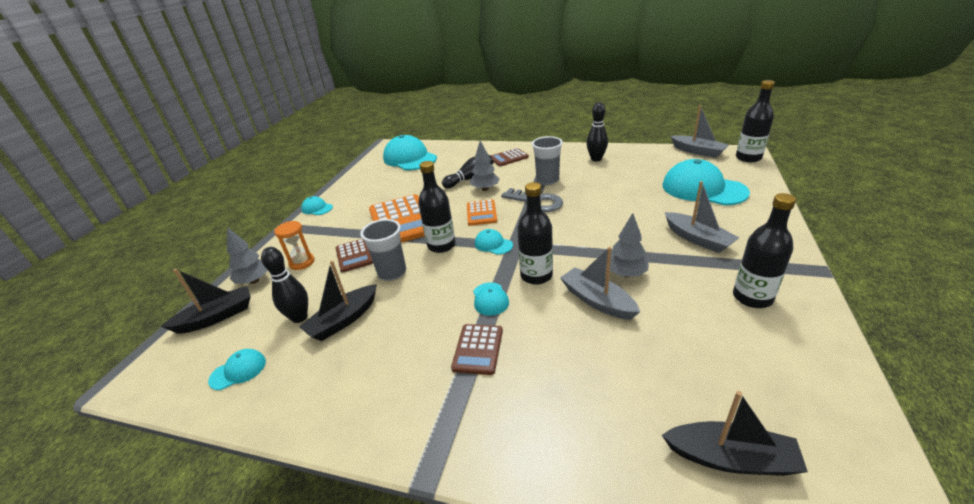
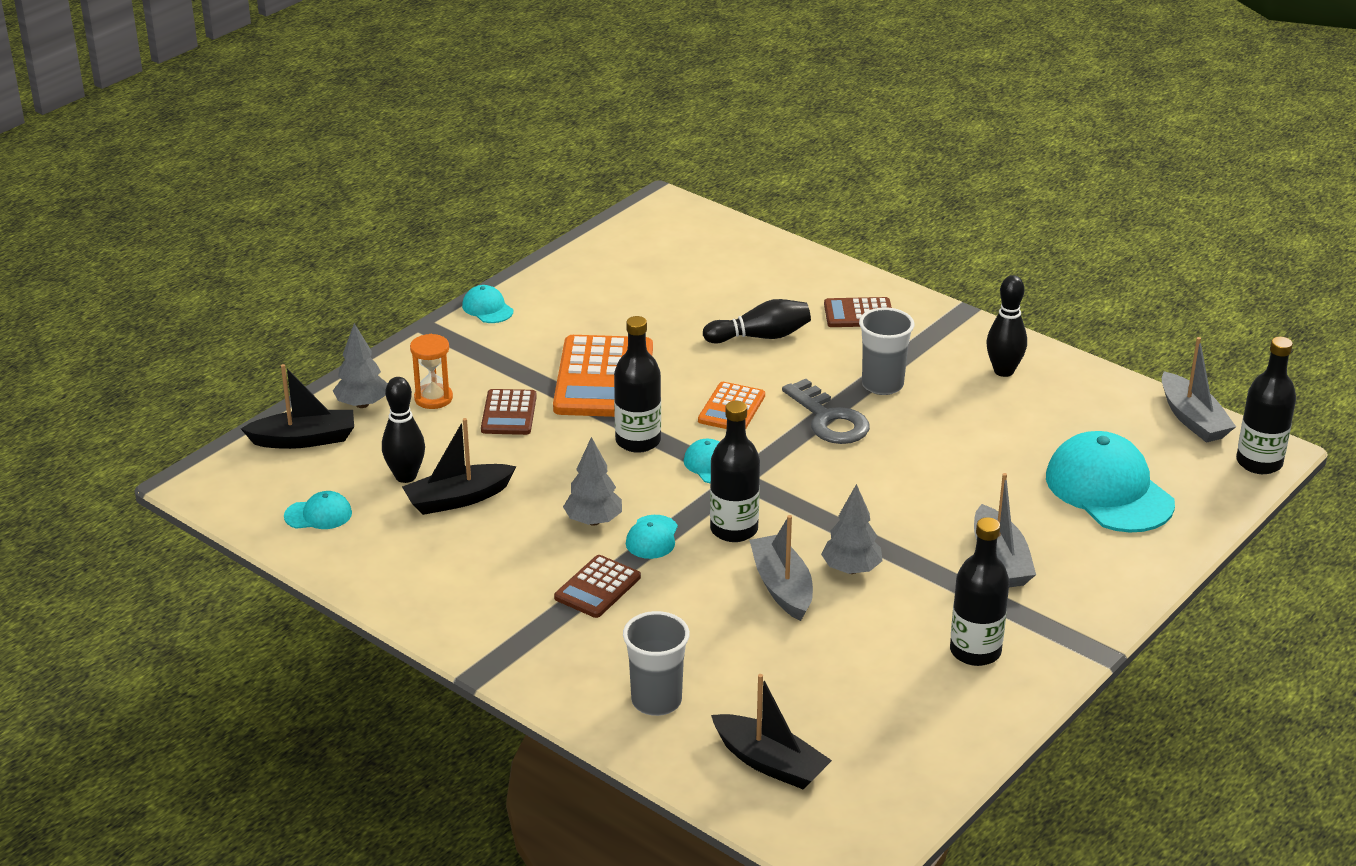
camera: 20 degrees right, 0 degrees up
(392, 272) = (548, 457): grey cup -> grey cup (656, 701)
(410, 158) = (688, 252): turquoise cap -> none
(485, 189) = (769, 366): grey tree -> grey tree (593, 521)

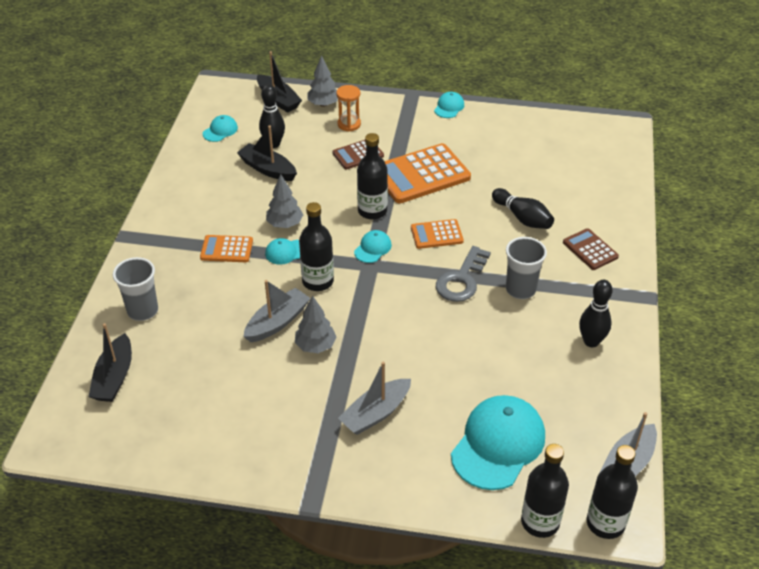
camera: 60 degrees right, 10 degrees up
(318, 515) = (220, 130): turquoise cap -> turquoise cap turned 105 degrees counterclockwise
(597, 587) = (226, 249): brown calculator -> orange calculator
(975, 651) = (272, 434): black bottle -> black bottle (540, 522)

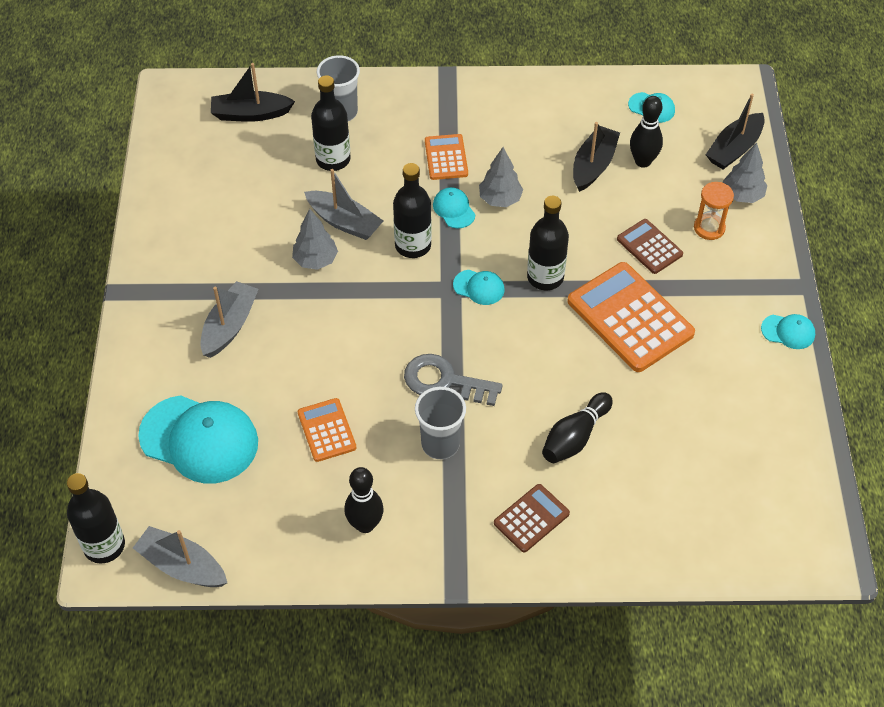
camera: 80 degrees right, 10 degrees up
(375, 413) = (229, 326): grey boat -> grey boat turned 75 degrees clockwise
(436, 234) = (518, 347): orange calculator -> orange calculator (326, 430)
(540, 522) = (103, 484): black bottle -> black bottle (333, 159)

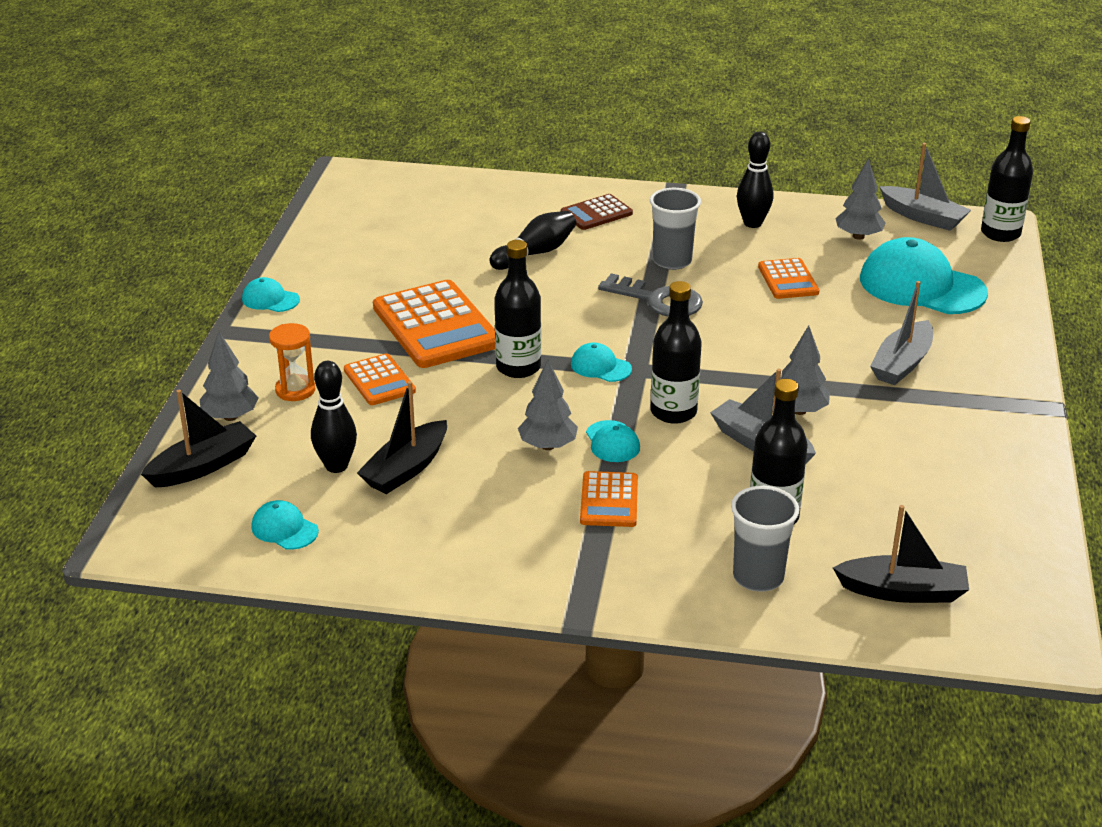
camera: 170 degrees left, 20 degrees down
(255, 517) = (858, 236): none -> grey tree
(649, 247) = (379, 381): brown calculator -> orange calculator

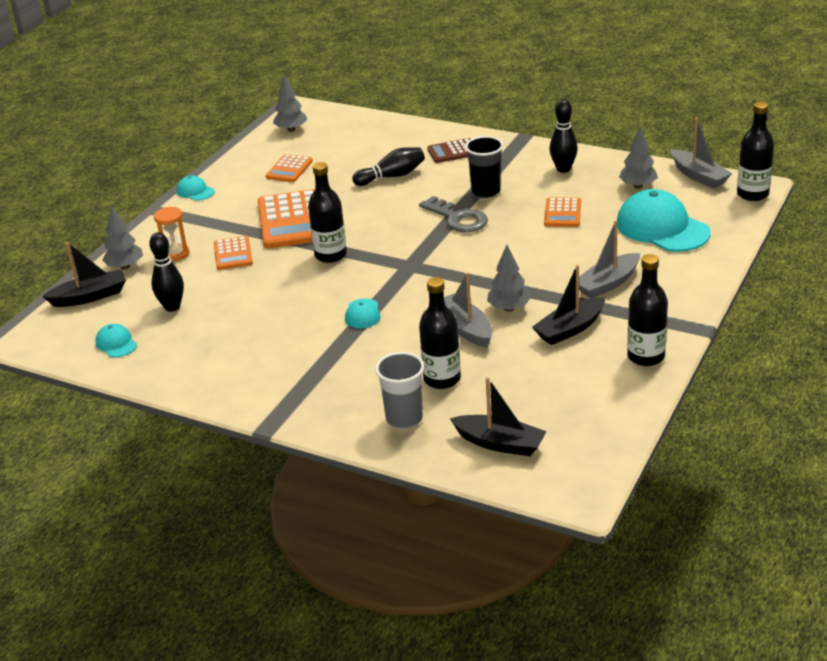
camera: 20 degrees right, 0 degrees up
(406, 469) = (215, 315): black boat -> black boat (570, 329)
(548, 446) = (317, 311): grey tree -> grey tree (291, 129)
(600, 367) = (387, 261): turquoise cap -> none
(609, 500) = (335, 353): orange calculator -> orange calculator (289, 169)
(672, 261) = (485, 191): grey cup -> black cup
(673, 412) = (418, 298): black bottle -> black bottle (646, 356)

